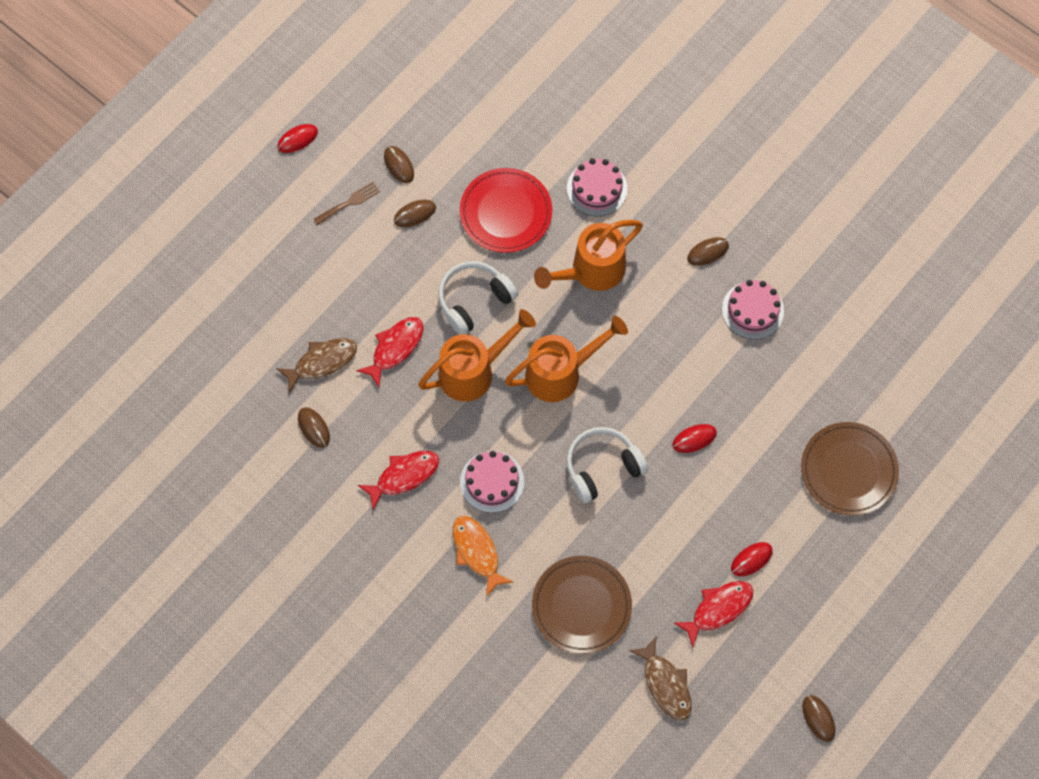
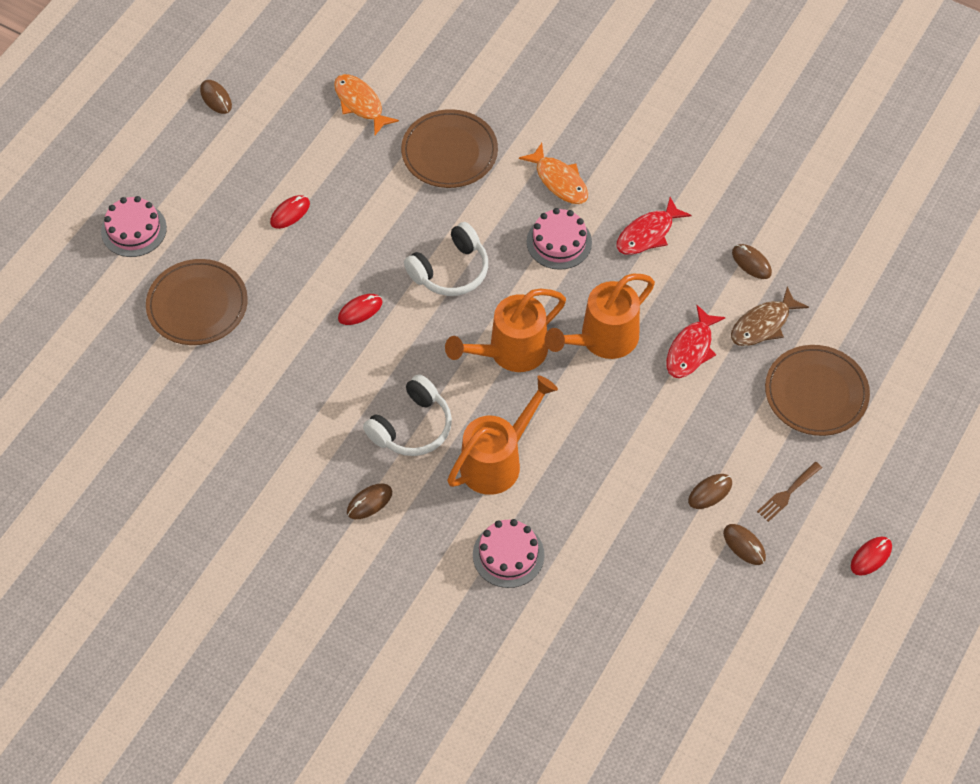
camera: 170 degrees right, 10 degrees down
(295, 288) = (816, 393): none -> brown plate
(474, 300) = (619, 410): white headphones -> white headphones (412, 427)
(506, 212) = (607, 510): red plate -> none
(665, 684) = (360, 104): brown fish -> orange fish
(718, 609) = (318, 168): red fish -> none
(752, 310) = (312, 447): pink cake -> pink cake (134, 230)

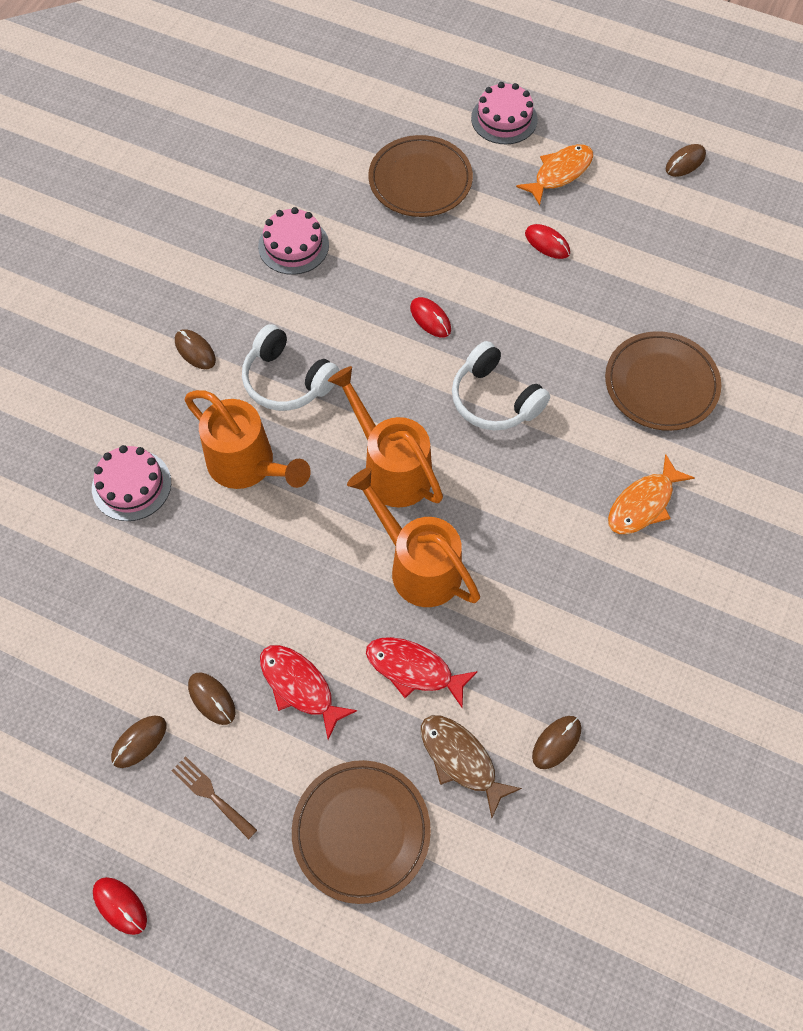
camera: 85 degrees right, 5 degrees up
(360, 104) = (710, 291): orange fish -> orange fish (559, 173)
(559, 242) = (552, 509): pink cake -> pink cake (293, 245)
(648, 234) = (581, 611): red fish -> red fish (300, 687)

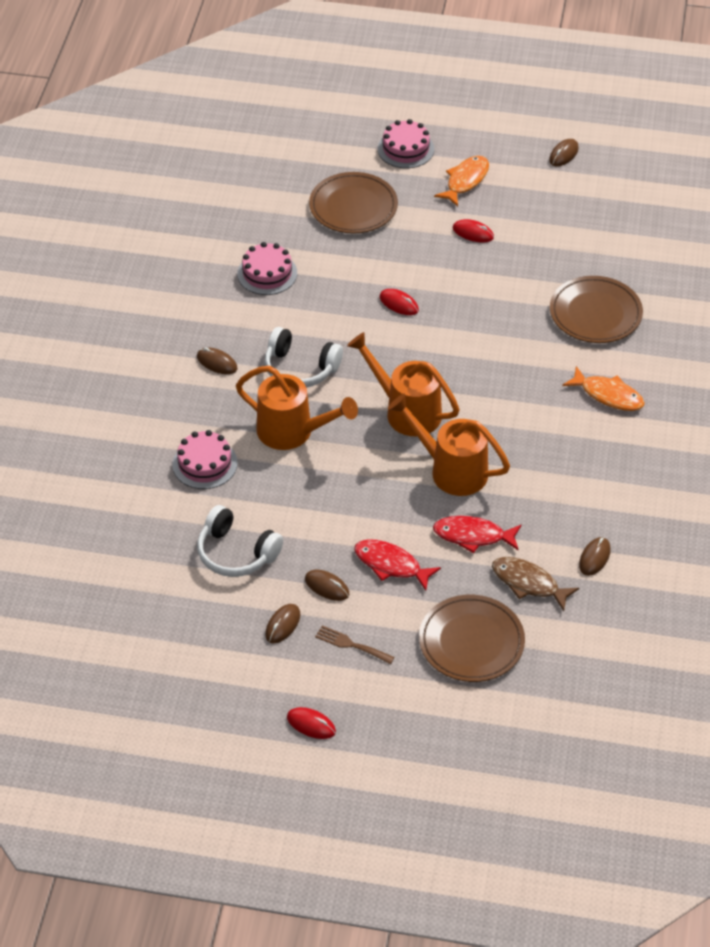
camera: 15 degrees left, 15 degrees down
(494, 399) = (470, 349): white headphones -> white headphones (236, 553)
(643, 503) = (608, 395): orange fish -> orange fish turned 90 degrees counterclockwise

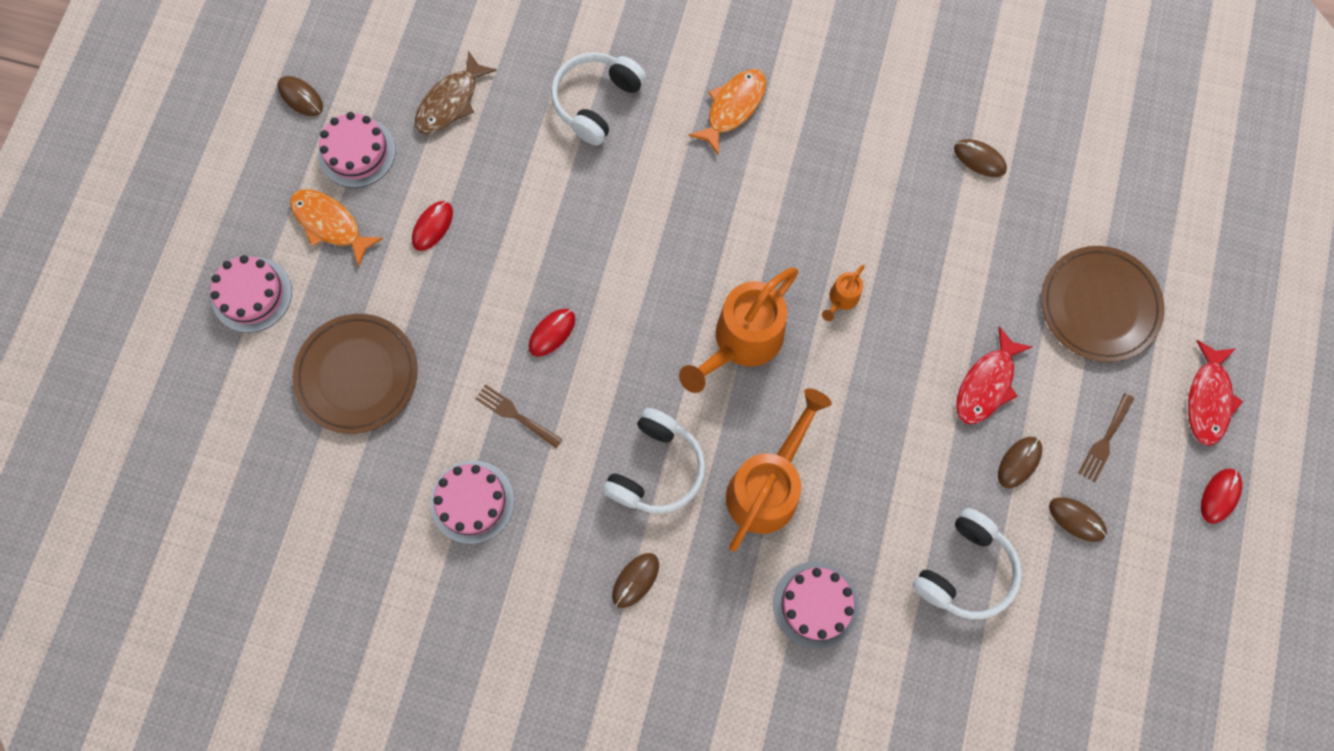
camera: 85 degrees left, 25 degrees up
(333, 289) = (515, 415): none -> brown fork
(451, 470) = (841, 299): orange watering can -> orange watering can, size x0.45
(473, 536) = (944, 286): red fish -> red fish (1208, 399)
(525, 188) = (357, 152): none -> pink cake
(528, 583) = (1015, 234): brown fish -> brown fish (451, 102)
(595, 313) = (596, 102): brown plate -> white headphones

